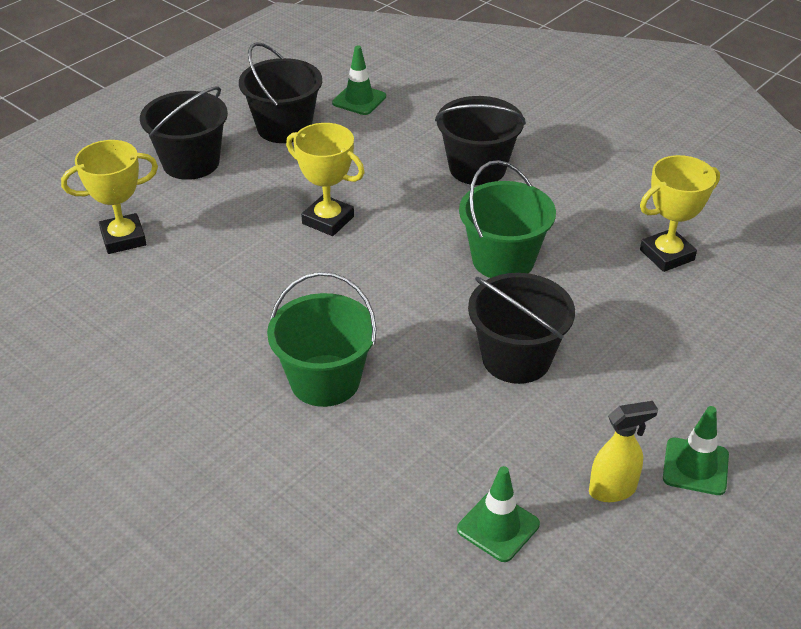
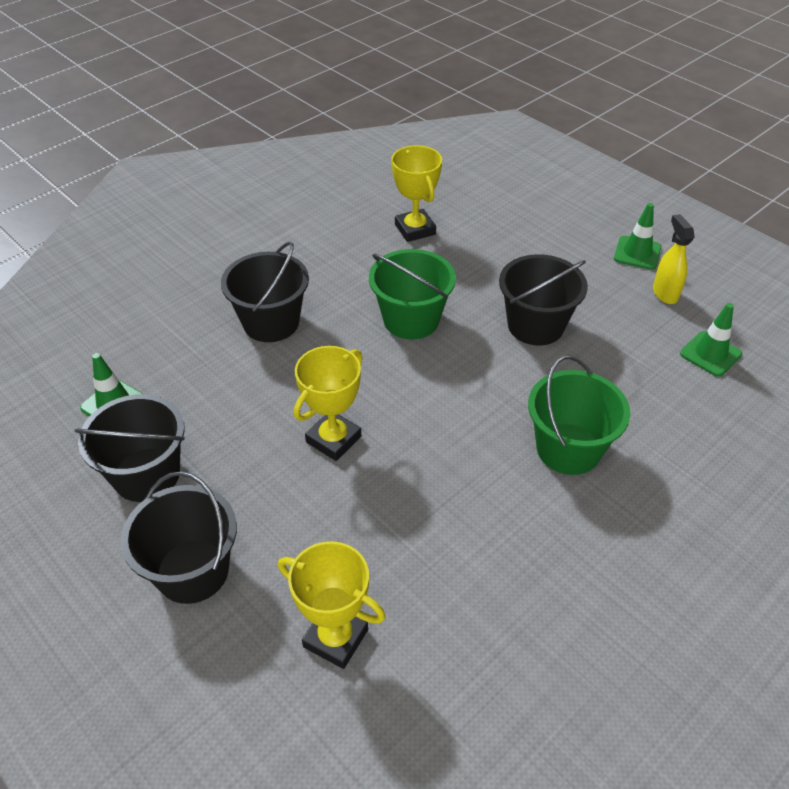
camera: 85 degrees left, 5 degrees up
(123, 238) = (335, 638): yellow trophy -> yellow trophy turned 45 degrees counterclockwise

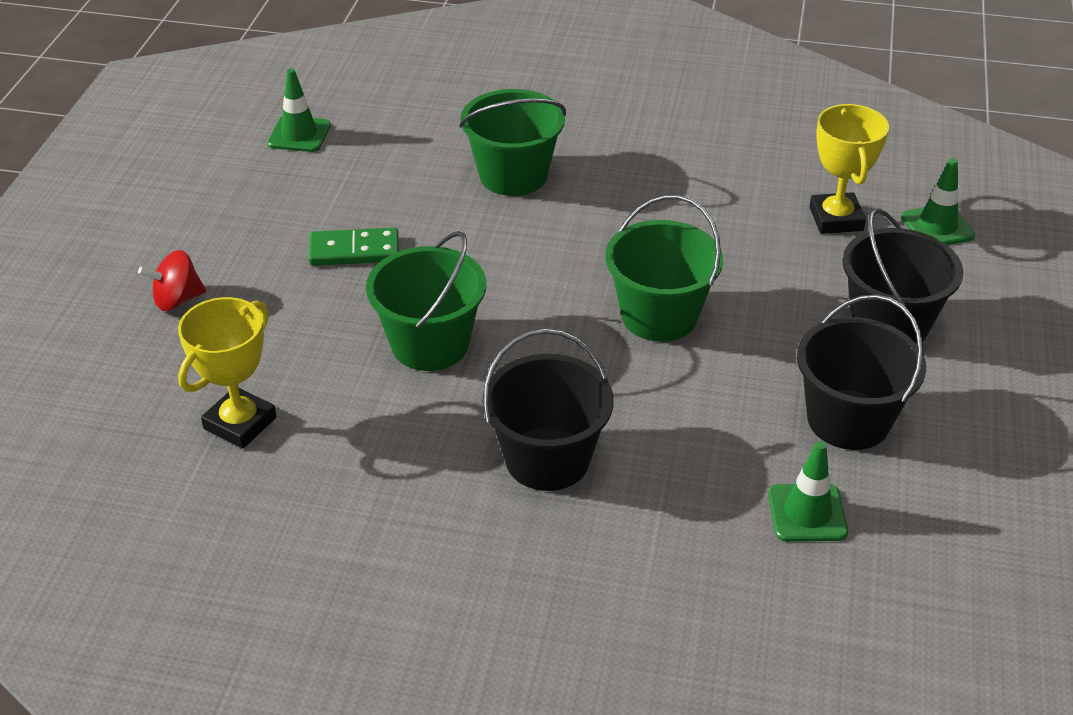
camera: 125 degrees left, 5 degrees down
(333, 439) = (659, 316): yellow trophy -> green bucket
(535, 325) = (354, 251): black bucket -> green domino
(544, 240) = (177, 300): none -> red spinning top
(637, 253) = (151, 223): green traffic cone -> green traffic cone (937, 226)
(665, 293) = (218, 184): yellow spray bottle -> none

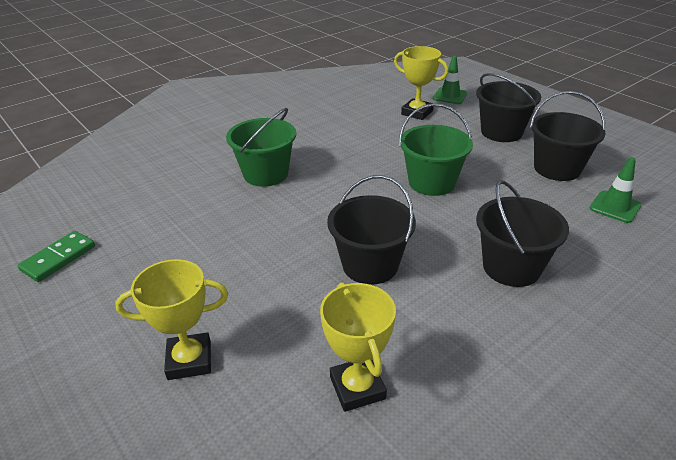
camera: 50 degrees left, 5 degrees down
(177, 300) = (189, 360): red spinning top -> yellow trophy
(299, 135) = (111, 227): green traffic cone -> none
(354, 251) = (250, 255): green domino -> green domino (58, 258)
(430, 344) = (370, 265): green bucket -> black bucket

